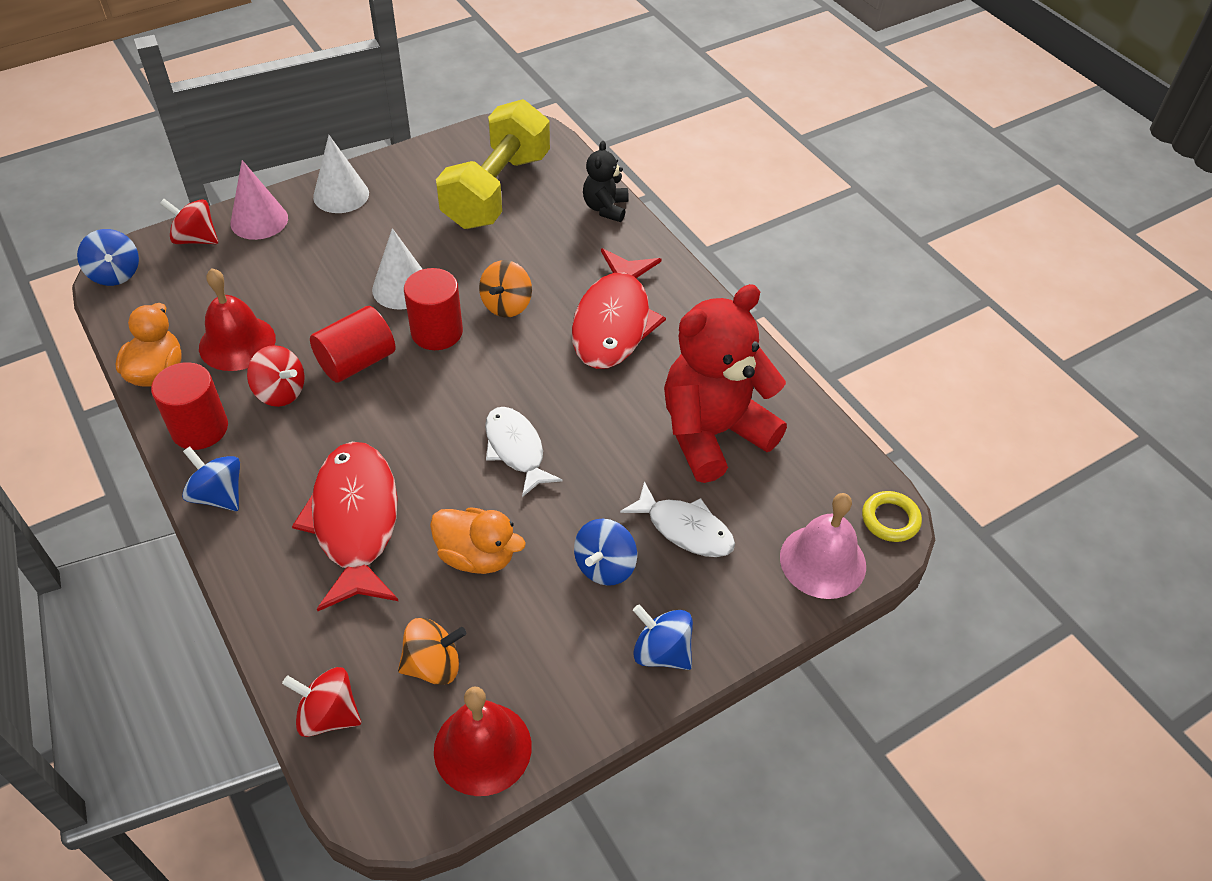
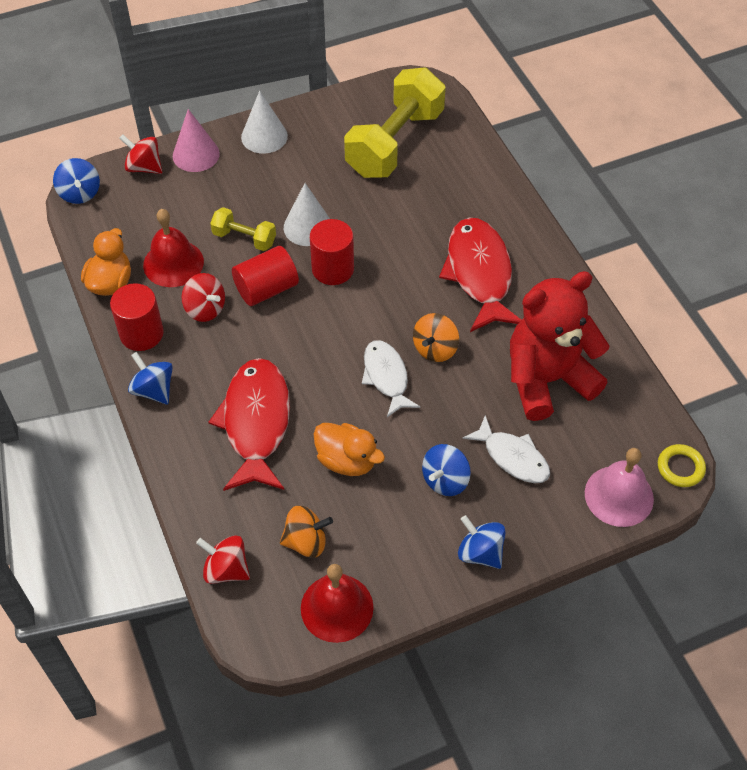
camera: 10 degrees right, 5 degrees up
(325, 307) = (244, 238): none -> yellow dumbbell
(506, 305) = (392, 250): orange spinning top -> orange spinning top (435, 349)
(605, 208) = (485, 168): black teddy bear -> none
(614, 322) = (479, 273): red fish -> red fish turned 150 degrees clockwise

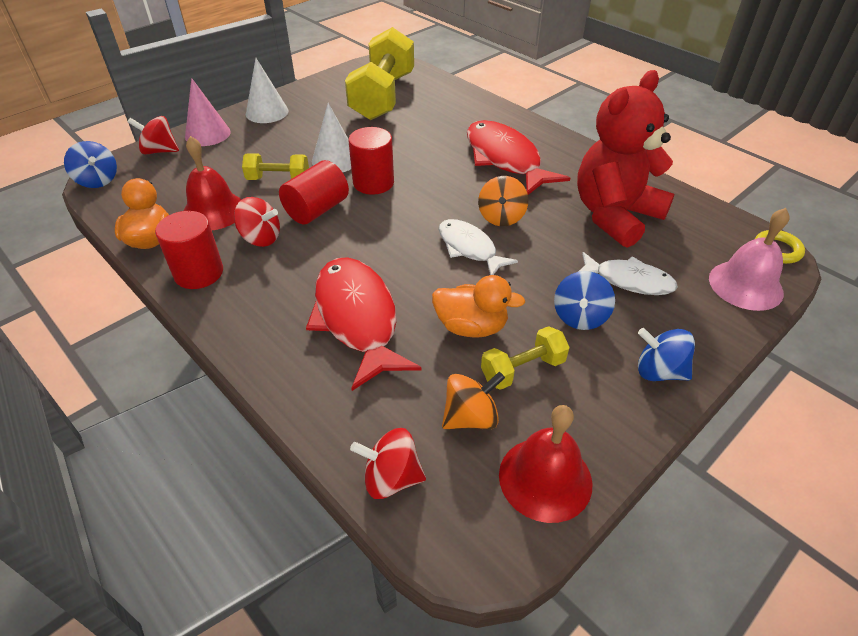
camera: 20 degrees left, 10 degrees down
(154, 390) = (230, 318): blue spinning top -> none
(368, 514) = (522, 369): none -> yellow dumbbell

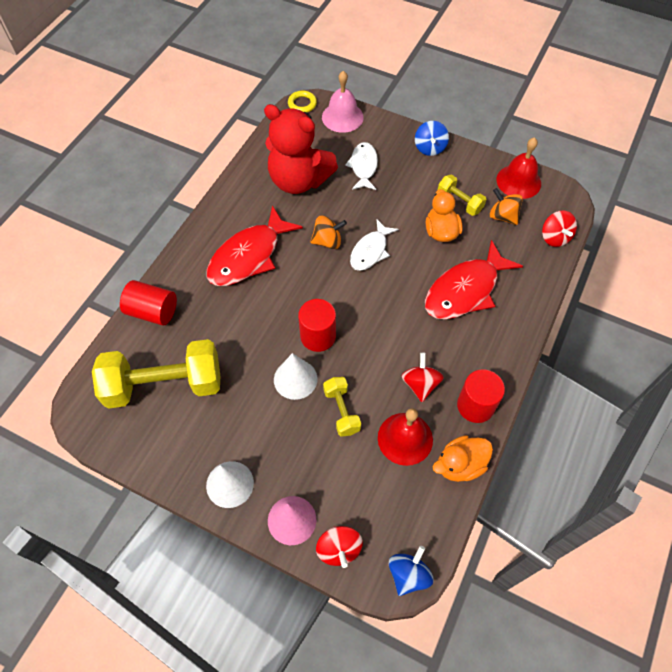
camera: 110 degrees left, 15 degrees up
(317, 210) = (370, 361): red cylinder -> red cylinder (153, 311)
(580, 317) = (406, 184): blue spinning top -> none

